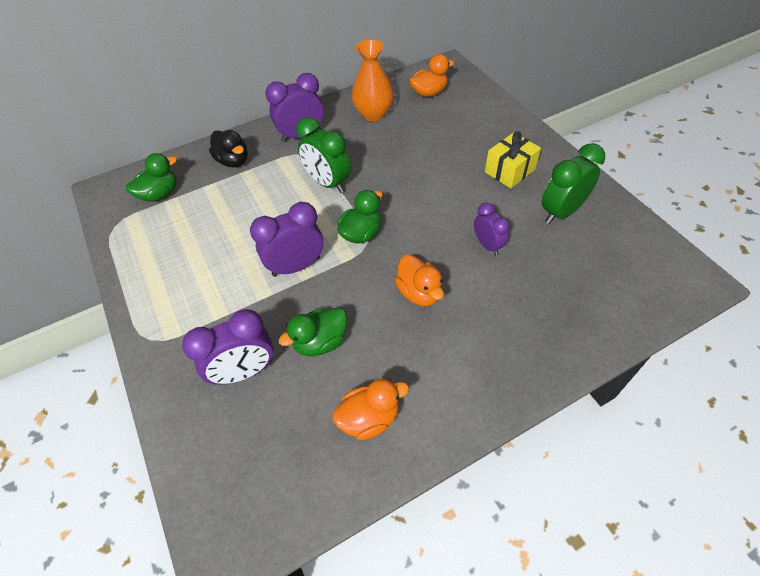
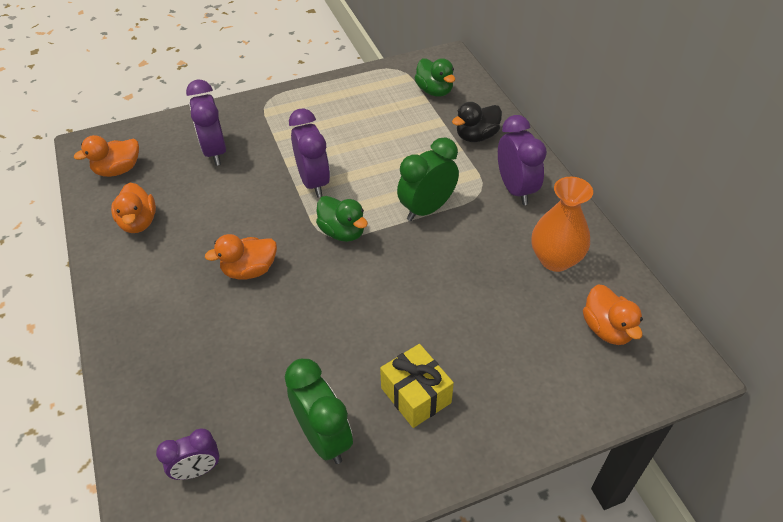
camera: 95 degrees right, 5 degrees down
(277, 481) = (118, 170): none -> orange duck
(320, 342) = (223, 196): green duck -> none
(487, 245) = (292, 341): purple clock -> purple clock (197, 470)

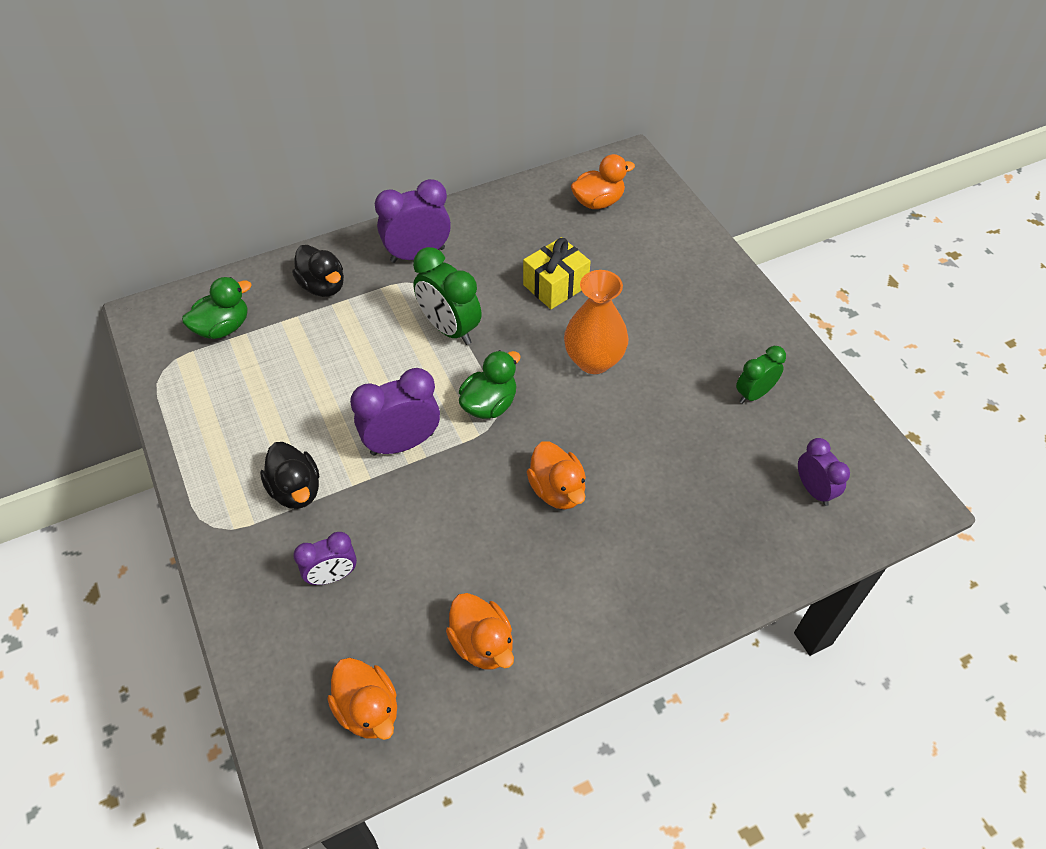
camera: 95 degrees left, 5 degrees up
(139, 222) = (482, 643): orange duck -> orange duck turned 75 degrees clockwise
(215, 152) = (332, 576): purple clock -> purple clock, size x0.63
(286, 133) = (296, 490): none -> black duck
(323, 437) = (754, 394): green clock -> green clock, size x0.63
(416, 395) = (694, 329): yellow gift -> yellow gift (555, 285)
(555, 259) = (518, 229): orange vase -> orange vase (594, 360)

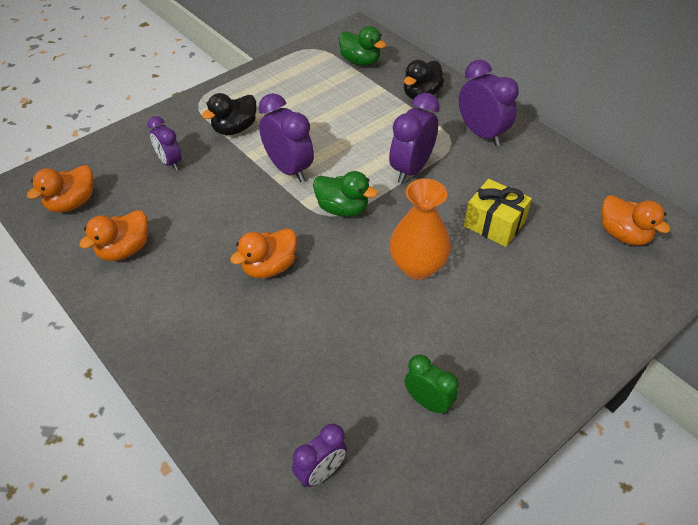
camera: 75 degrees right, 5 degrees down
(449, 329) = (411, 169): green clock -> purple clock

